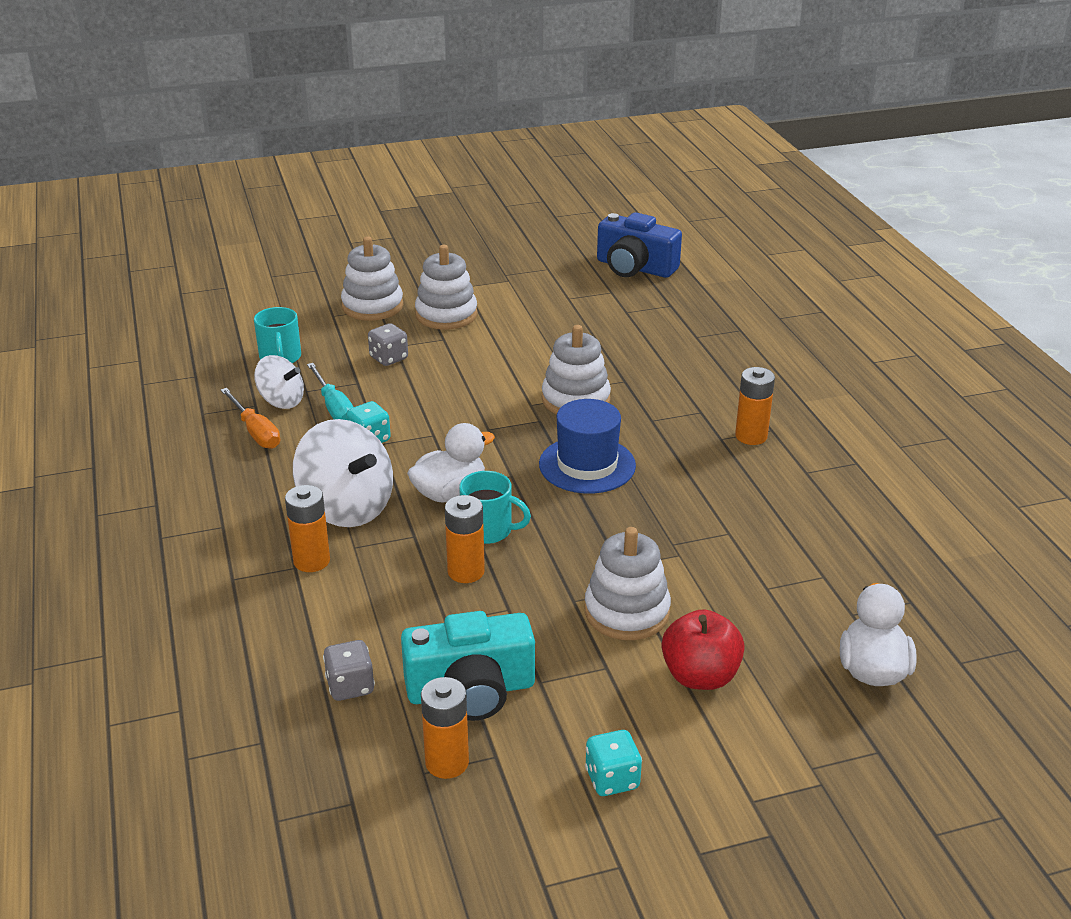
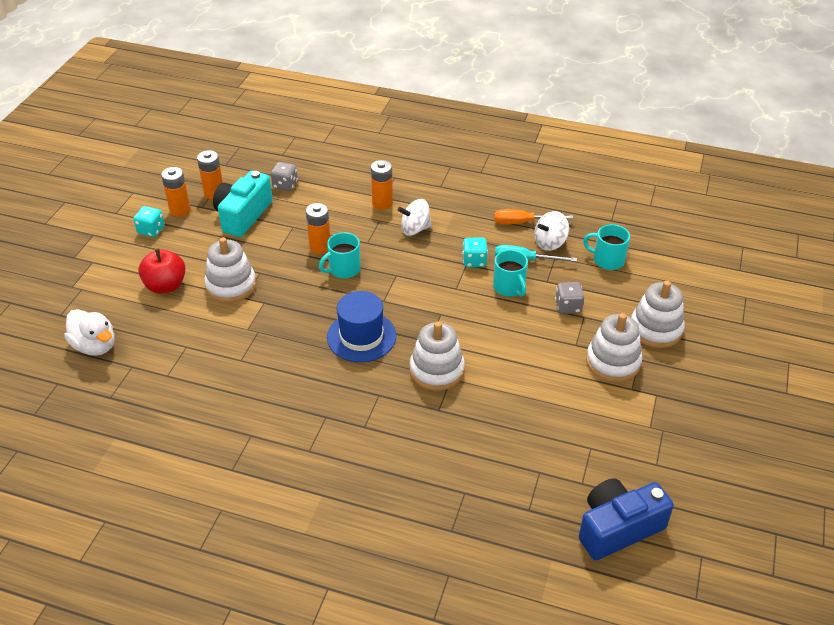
camera: 125 degrees right, 10 degrees up
(346, 508) = (415, 229): white spinning top -> white spinning top, size x0.59
(394, 401) = (509, 287): none -> turquoise mug
(450, 493) = (390, 269): white duck -> none
(751, 436) = (312, 433): orange battery -> orange battery (180, 210)

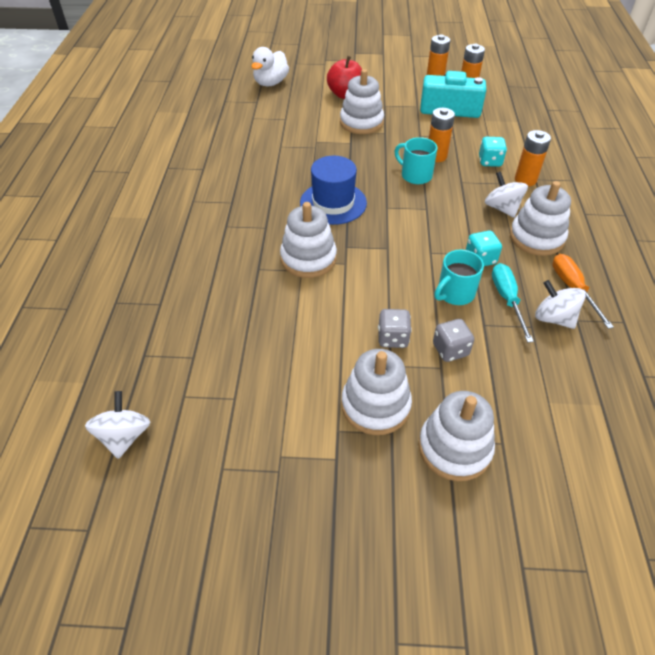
camera: 75 degrees right, 5 degrees up
(151, 230) = (403, 74): turquoise dice -> turquoise dice (490, 161)
(285, 185) = (506, 120): grey dice -> grey dice (392, 338)
(459, 222) = (536, 237): none -> white stacking toy
(607, 260) = (559, 380): turquoise mug -> none
(617, 528) = (124, 436): blue camera -> white spinning top

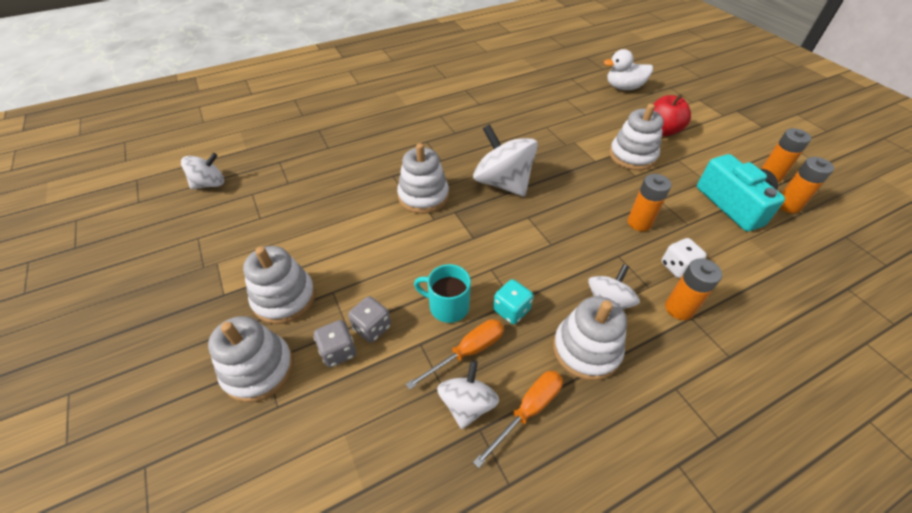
camera: 60 degrees right, 0 degrees up
(333, 203) = (503, 183): blue hat -> white spinning top
(392, 338) = (364, 282): grey dice -> grey dice (338, 351)
(415, 175) = (593, 219): turquoise mug -> none
(490, 161) = (677, 267): turquoise dice -> white dice
(507, 299) = (467, 352): turquoise screwdriver -> orange screwdriver

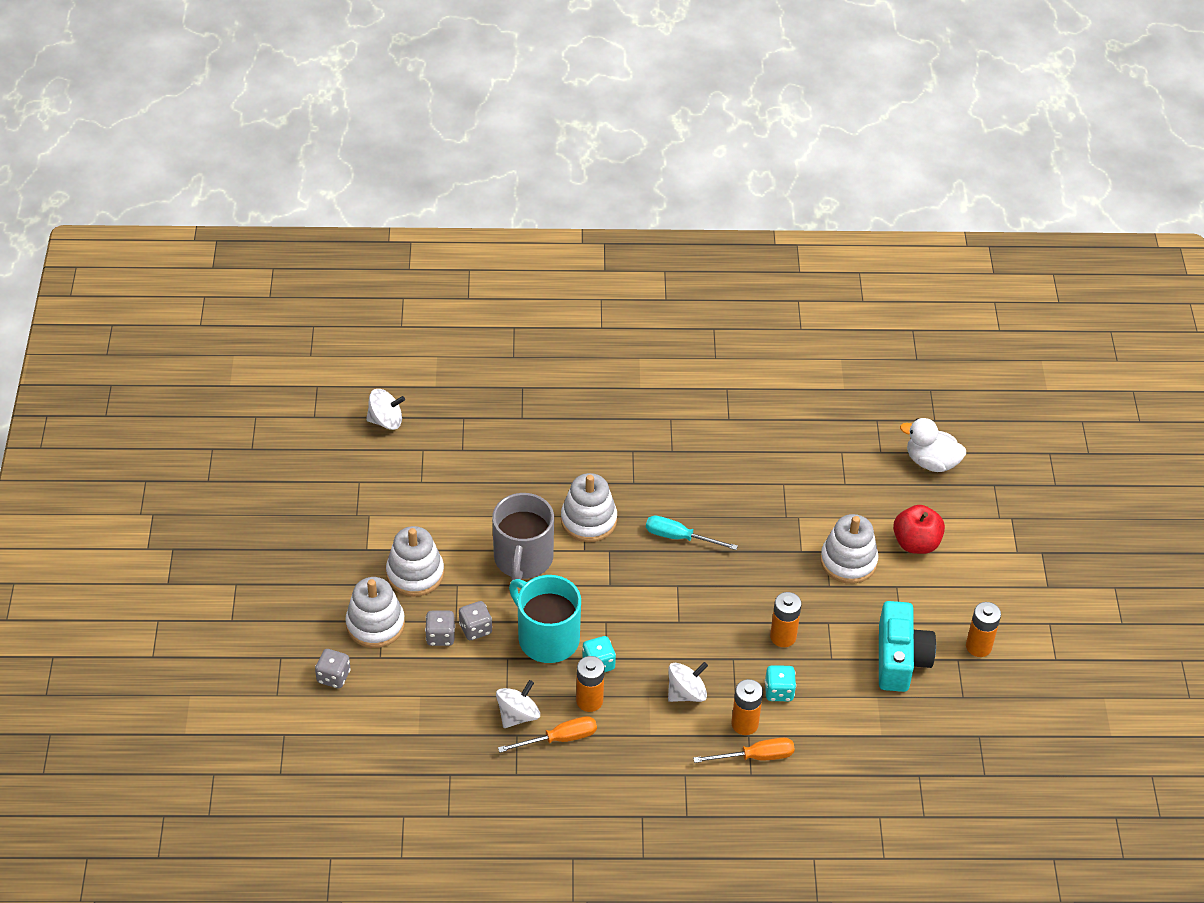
camera: 25 degrees right, 0 degrees up
(225, 460) = (333, 677): none -> grey dice
(384, 245) = (523, 559): none -> grey mug
(447, 306) = (547, 637): turquoise mug -> turquoise mug, size x1.64
(467, 352) = (541, 680): orange screwdriver -> orange screwdriver (756, 757)
(503, 183) = (679, 537): white spinning top -> turquoise screwdriver
(586, 349) = (637, 719): white stacking toy -> none
(677, 267) = (779, 691): white dice -> turquoise dice
(788, 205) = (958, 683): orange battery -> orange battery (589, 701)

